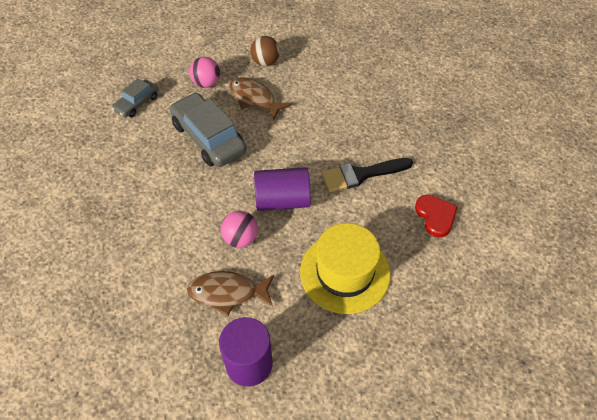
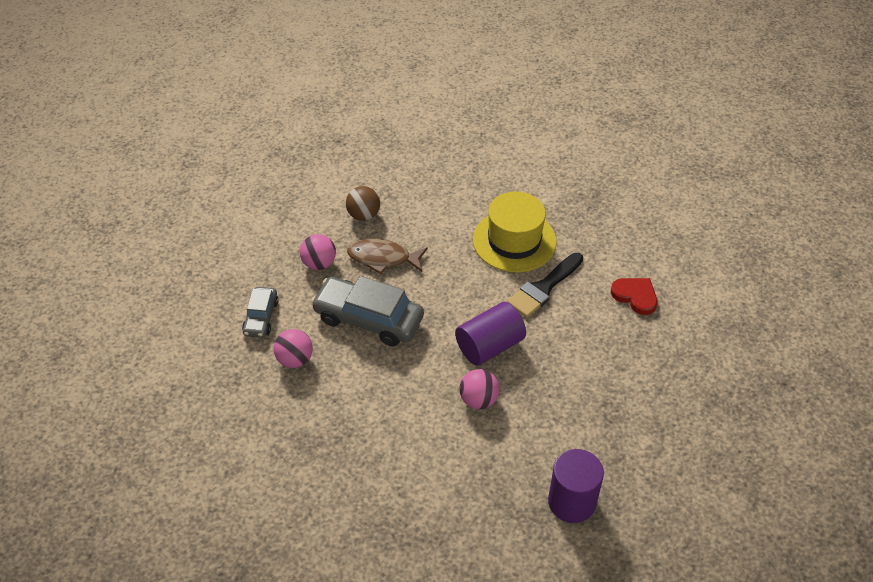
camera: 30 degrees left, 5 degrees down
(134, 143) = (295, 359): none -> pink ball
(227, 292) = (505, 453): brown fish -> none
(345, 272) = (594, 383): yellow hat -> yellow hat (514, 241)

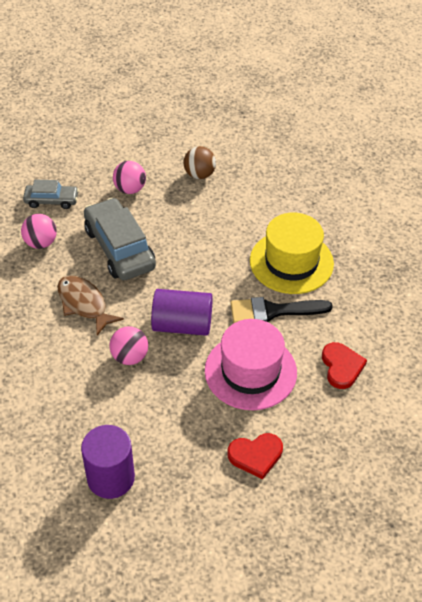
camera: 40 degrees right, 0 degrees up
(261, 317) = (51, 201): grey car -> grey car turned 135 degrees counterclockwise
(383, 258) = (178, 213): brown fish -> brown fish (84, 304)
(578, 345) = (250, 371): none -> pink hat
(651, 404) = (256, 456): none -> red heart

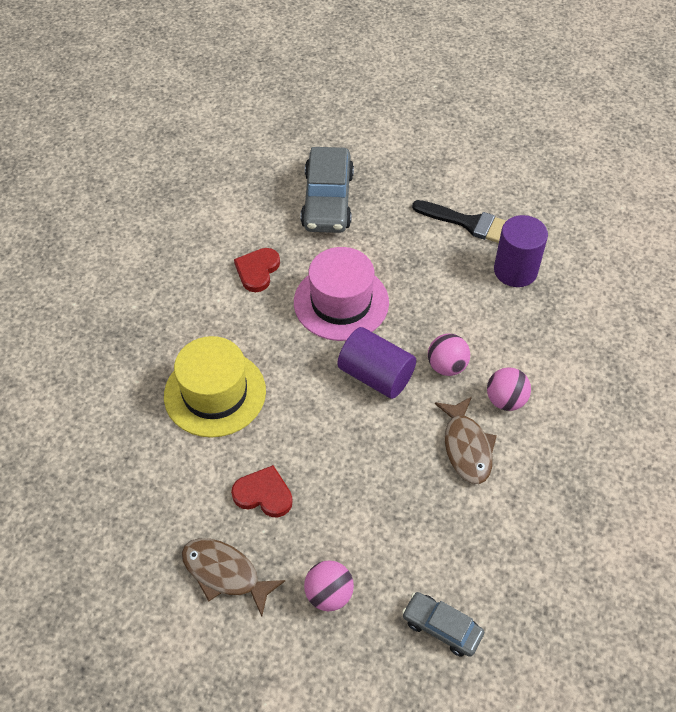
camera: 150 degrees left, 5 degrees up
(41, 243) = (483, 559): pink ball -> pink ball (505, 400)
(120, 248) = (391, 503): grey car -> grey car (327, 200)
(199, 174) = (225, 573): brown ball -> brown fish
(256, 456) = (385, 236): red heart -> red heart (263, 494)
(273, 311) = (276, 349): black brush -> black brush (469, 223)

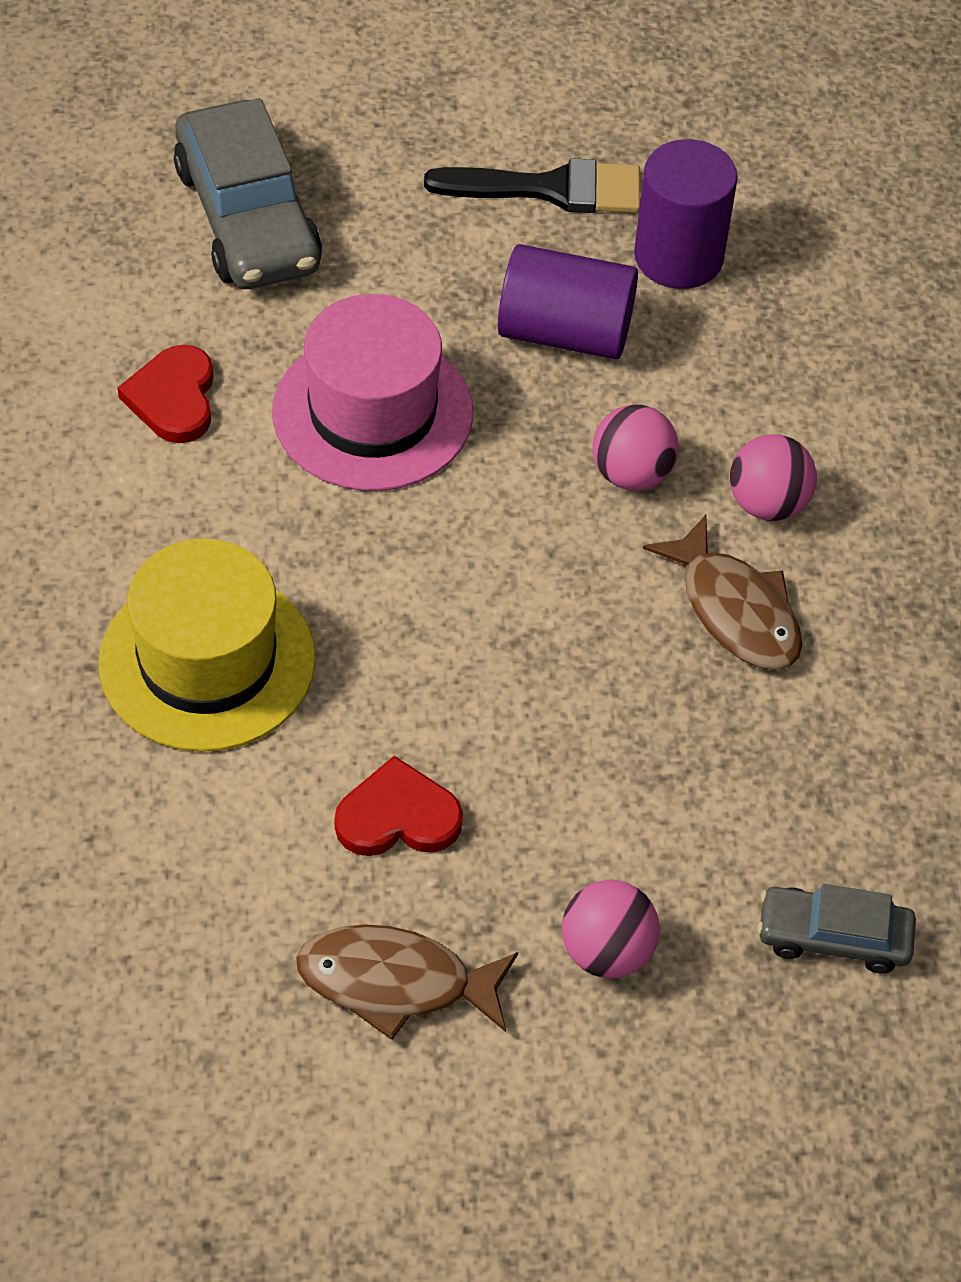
camera: 25 degrees left, 0 degrees up
(376, 375) = (506, 531): purple cylinder -> purple cylinder (565, 332)

